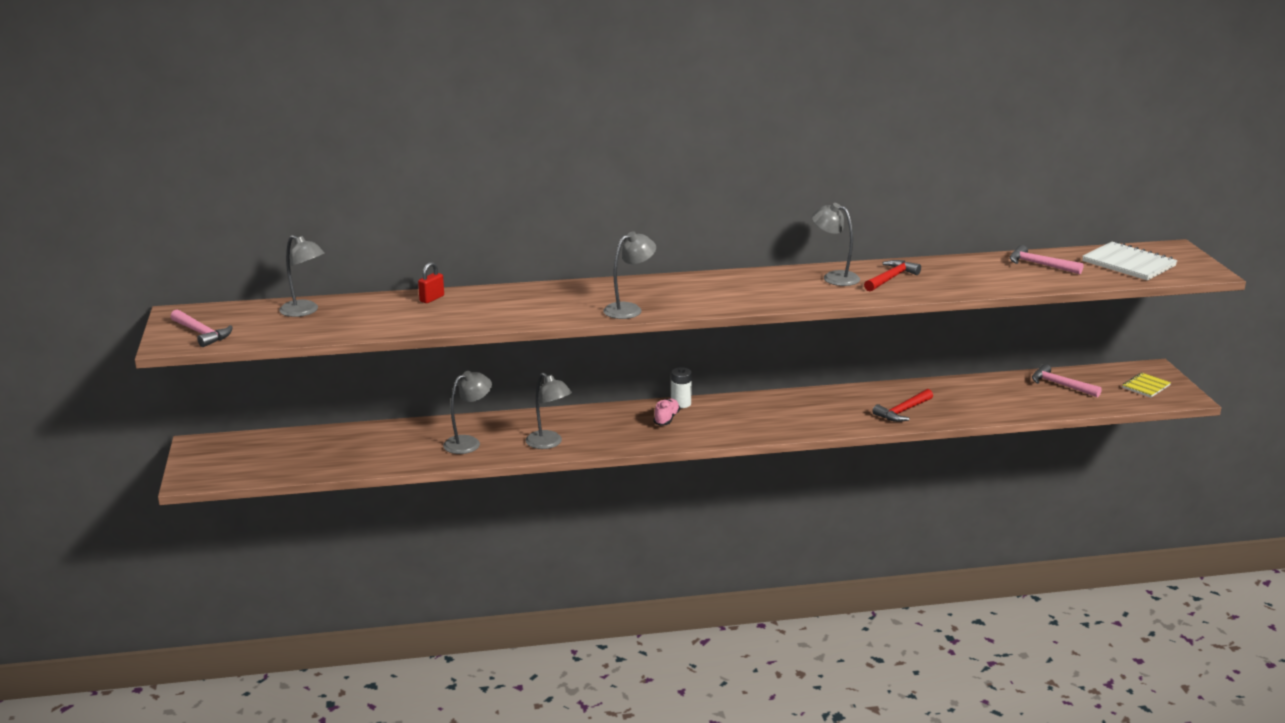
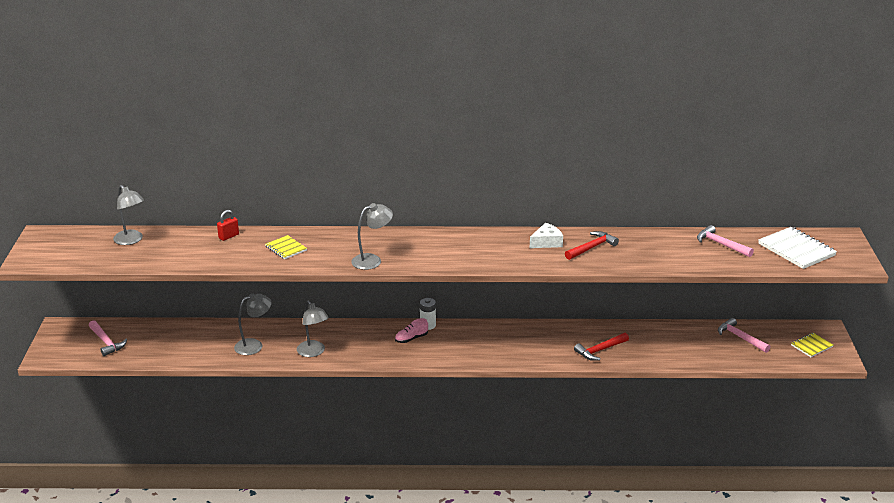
camera: 10 degrees right, 5 degrees up
(201, 333) = (50, 254): pink hammer -> pink hammer (106, 342)
(512, 305) = (286, 248): none -> yellow notebook
(666, 419) = (411, 338): pink shoe -> pink shoe turned 150 degrees counterclockwise
(834, 277) = (547, 242): grey lamp -> white cheese

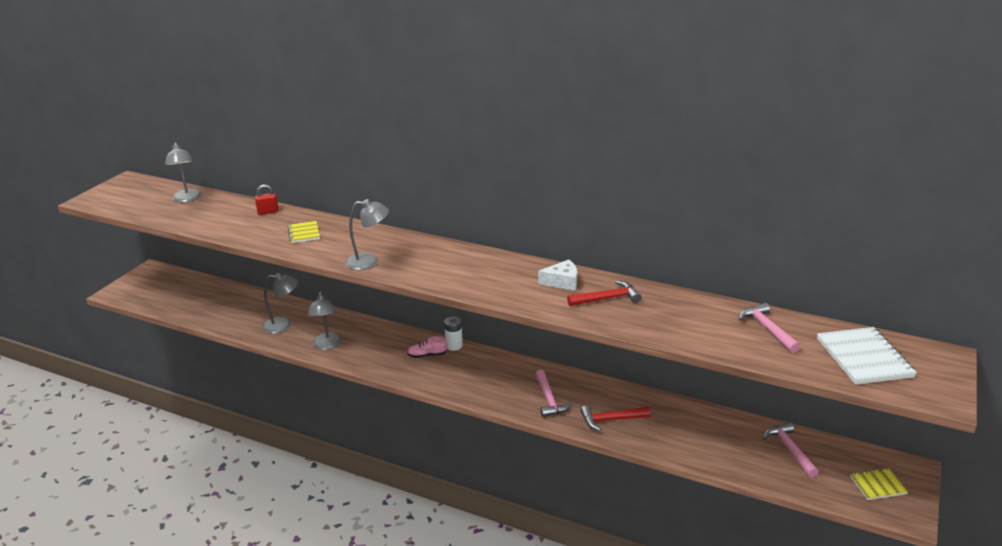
camera: 25 degrees right, 0 degrees up
(106, 342) = (171, 292): pink hammer -> pink hammer (549, 399)

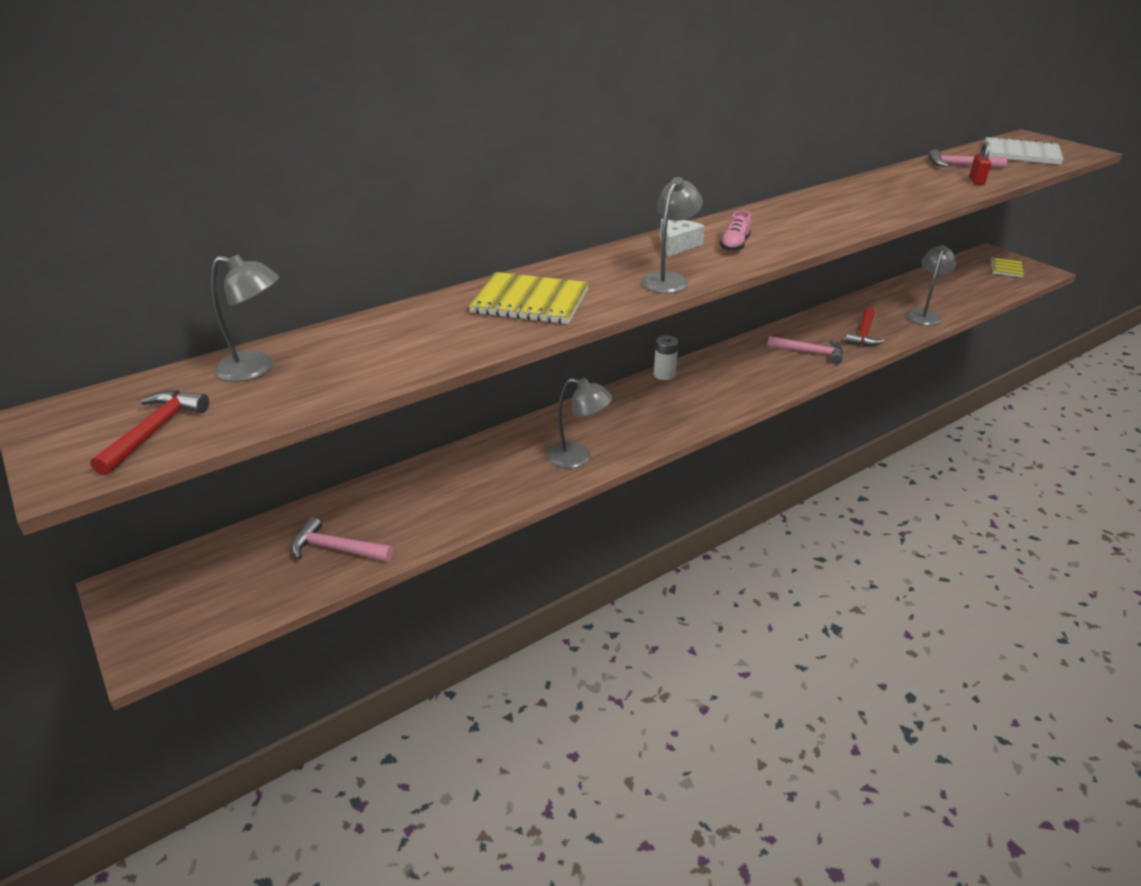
camera: 60 degrees left, 5 degrees up
(268, 212) = (419, 313): red padlock -> red padlock (976, 181)
(283, 325) = (487, 482): grey lamp -> grey lamp (924, 314)
(304, 233) = (530, 302): yellow notebook -> yellow notebook, size x1.73
(427, 355) = (668, 395): pink shoe -> pink shoe (734, 245)
(562, 282) = (815, 206): white cheese -> white cheese (677, 245)
(607, 299) = (865, 199): red hammer -> red hammer (154, 431)
(789, 449) = (948, 281): pink hammer -> pink hammer (337, 548)

